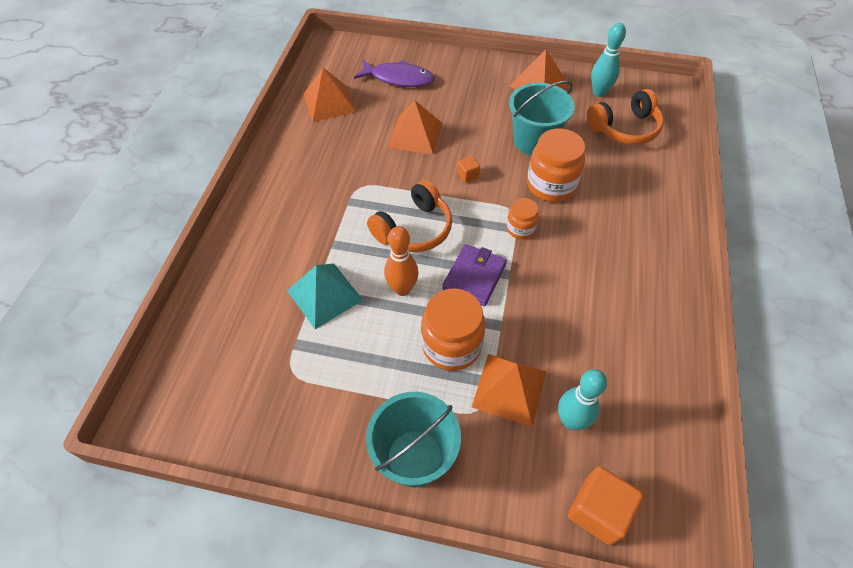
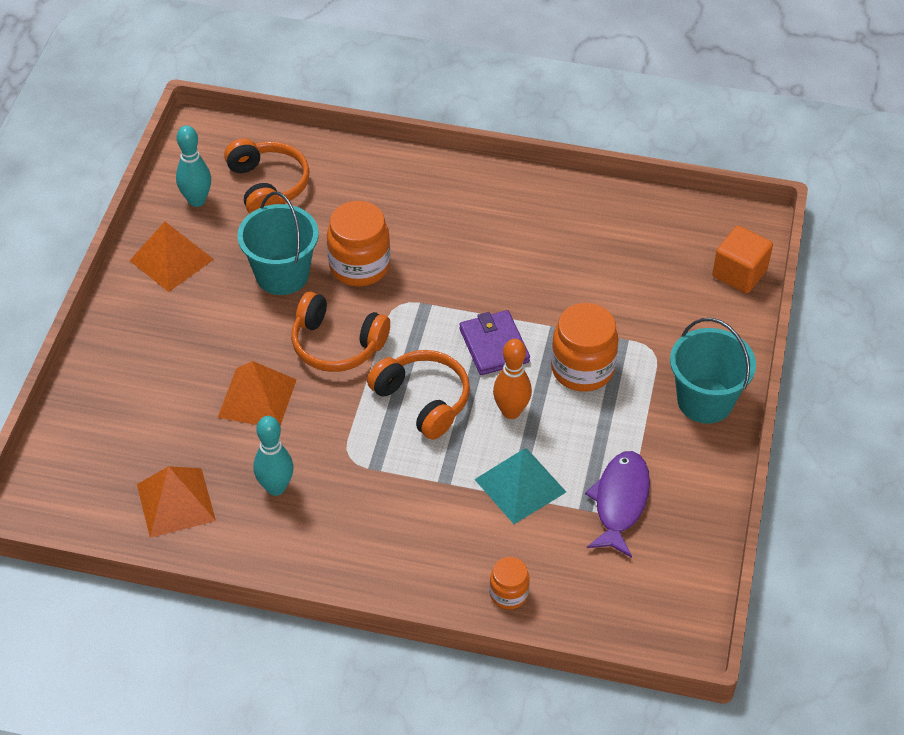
camera: 90 degrees left, 5 degrees down
(398, 78) = (132, 418): purple fish -> purple fish (620, 502)
(468, 175) = (337, 344): orange cube -> orange headphones
(474, 277) = (494, 345): purple wallet -> purple wallet turned 45 degrees clockwise
(509, 388) = (629, 325): orange pyramid -> none
(520, 229) = (426, 300): orange jar -> orange jar (508, 594)
(571, 421) = (658, 282): turquoise bowling pin -> turquoise bowling pin (276, 487)

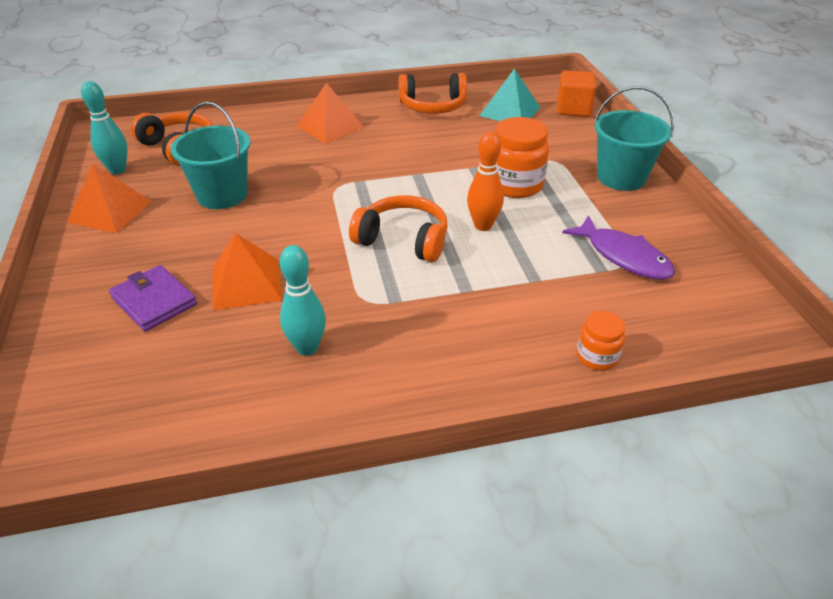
camera: 25 degrees left, 10 degrees down
(176, 502) = (203, 398): orange pyramid -> orange pyramid (330, 126)
(337, 344) = (300, 225): orange headphones -> orange headphones (433, 106)
(359, 266) = (287, 173): orange jar -> none
(494, 345) = (435, 190): purple wallet -> purple wallet (154, 301)
(520, 485) = (534, 272): turquoise pyramid -> turquoise pyramid (510, 111)
(620, 502) = (623, 256): purple fish -> purple fish turned 150 degrees clockwise

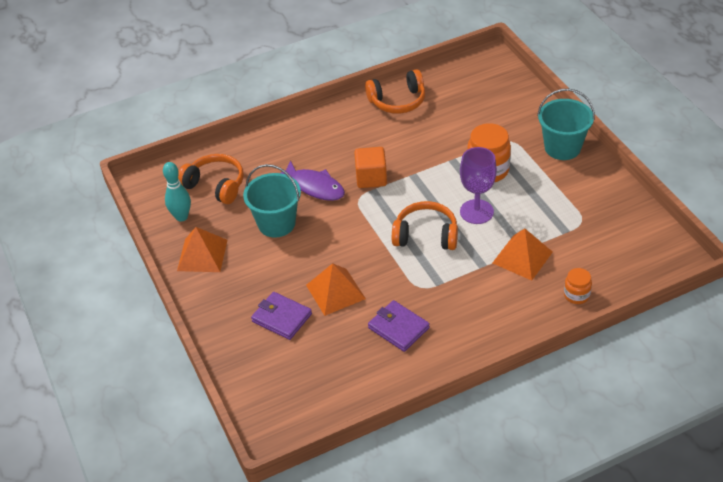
camera: 10 degrees left, 5 degrees up
(307, 348) = (398, 328): turquoise bowling pin -> purple wallet
(330, 126) = (324, 140): orange pyramid -> orange pyramid (522, 257)
(483, 225) = (476, 212): orange bowling pin -> purple goblet
(510, 111) = (461, 95): turquoise pyramid -> none
(573, 109) = (510, 82): orange cube -> orange cube (371, 178)
(623, 256) = (578, 218): purple fish -> purple fish (314, 187)

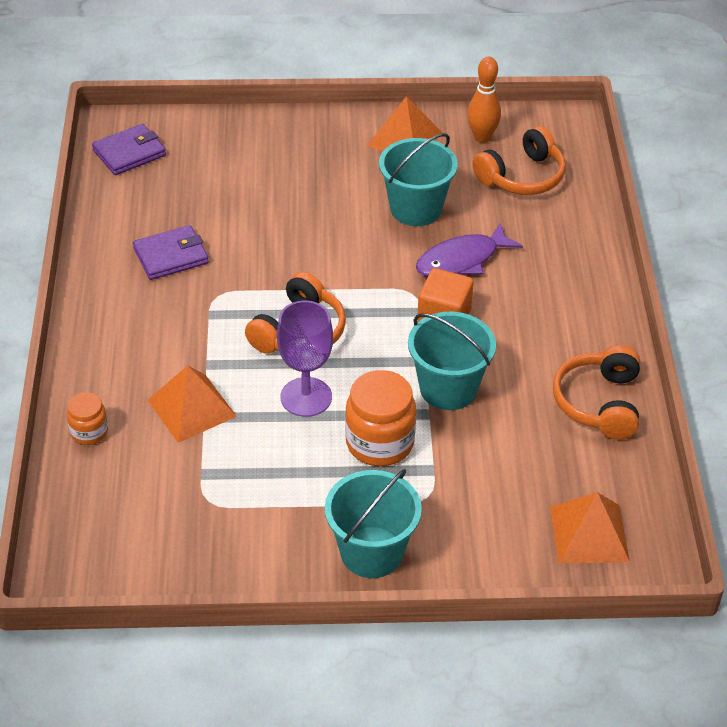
camera: 110 degrees right, 0 degrees up
(181, 217) = (482, 137): turquoise bowling pin -> orange bowling pin
(282, 318) = (260, 172): purple wallet -> purple wallet (129, 153)
(335, 292) = (266, 224): orange pyramid -> orange pyramid (589, 533)
(427, 158) = (448, 388): none -> turquoise bucket

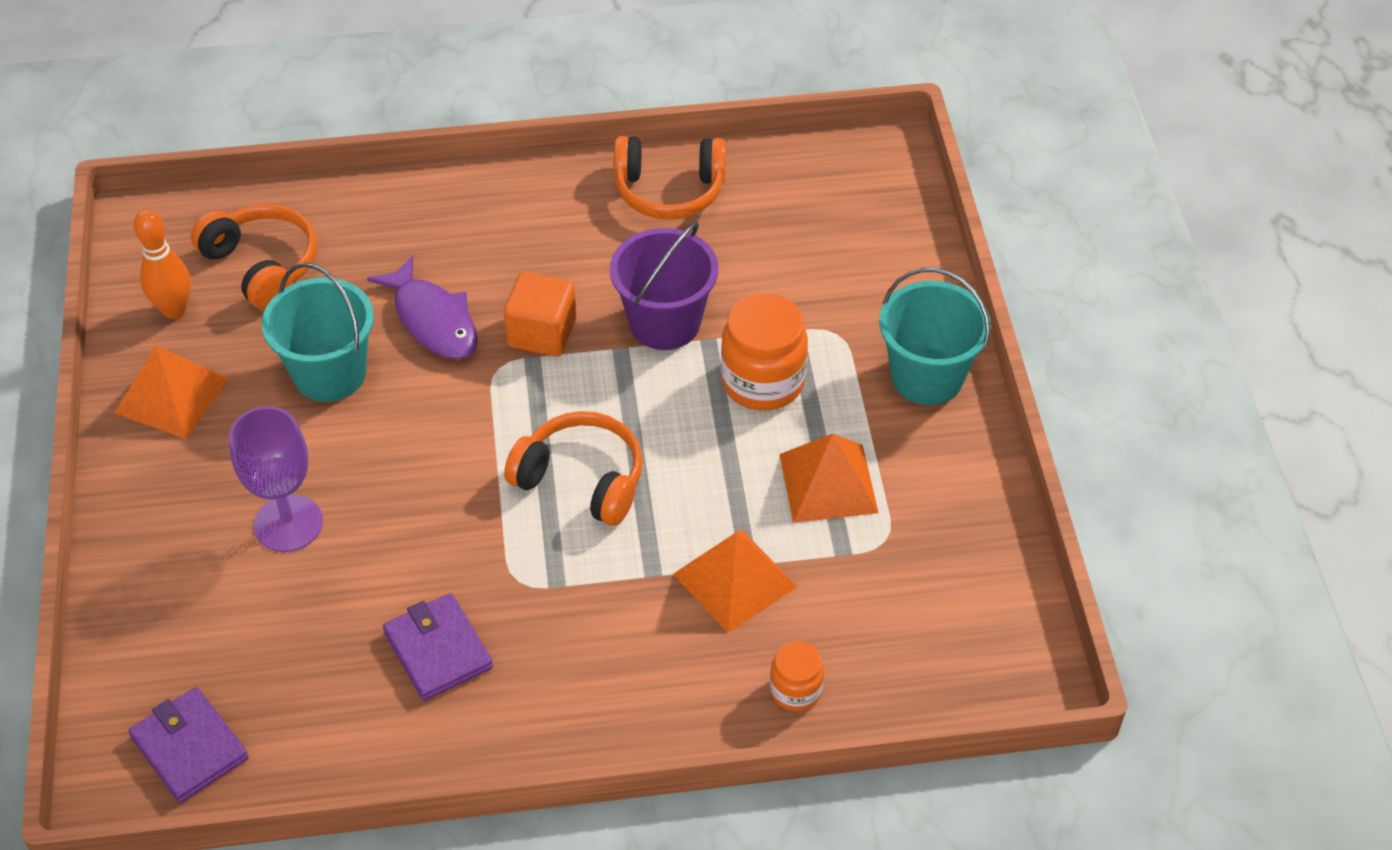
camera: 95 degrees left, 5 degrees up
(306, 397) = (698, 460): purple goblet -> purple goblet (288, 524)
(448, 388) = (665, 323): turquoise bucket -> purple bucket
(589, 533) = (860, 198): orange pyramid -> orange pyramid (828, 483)

